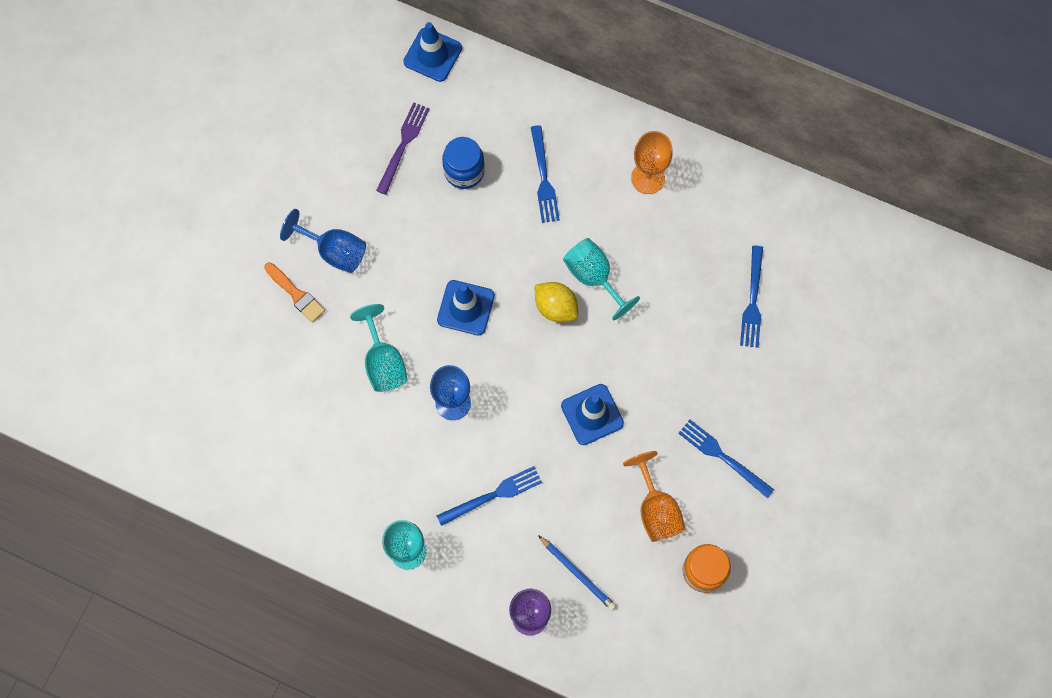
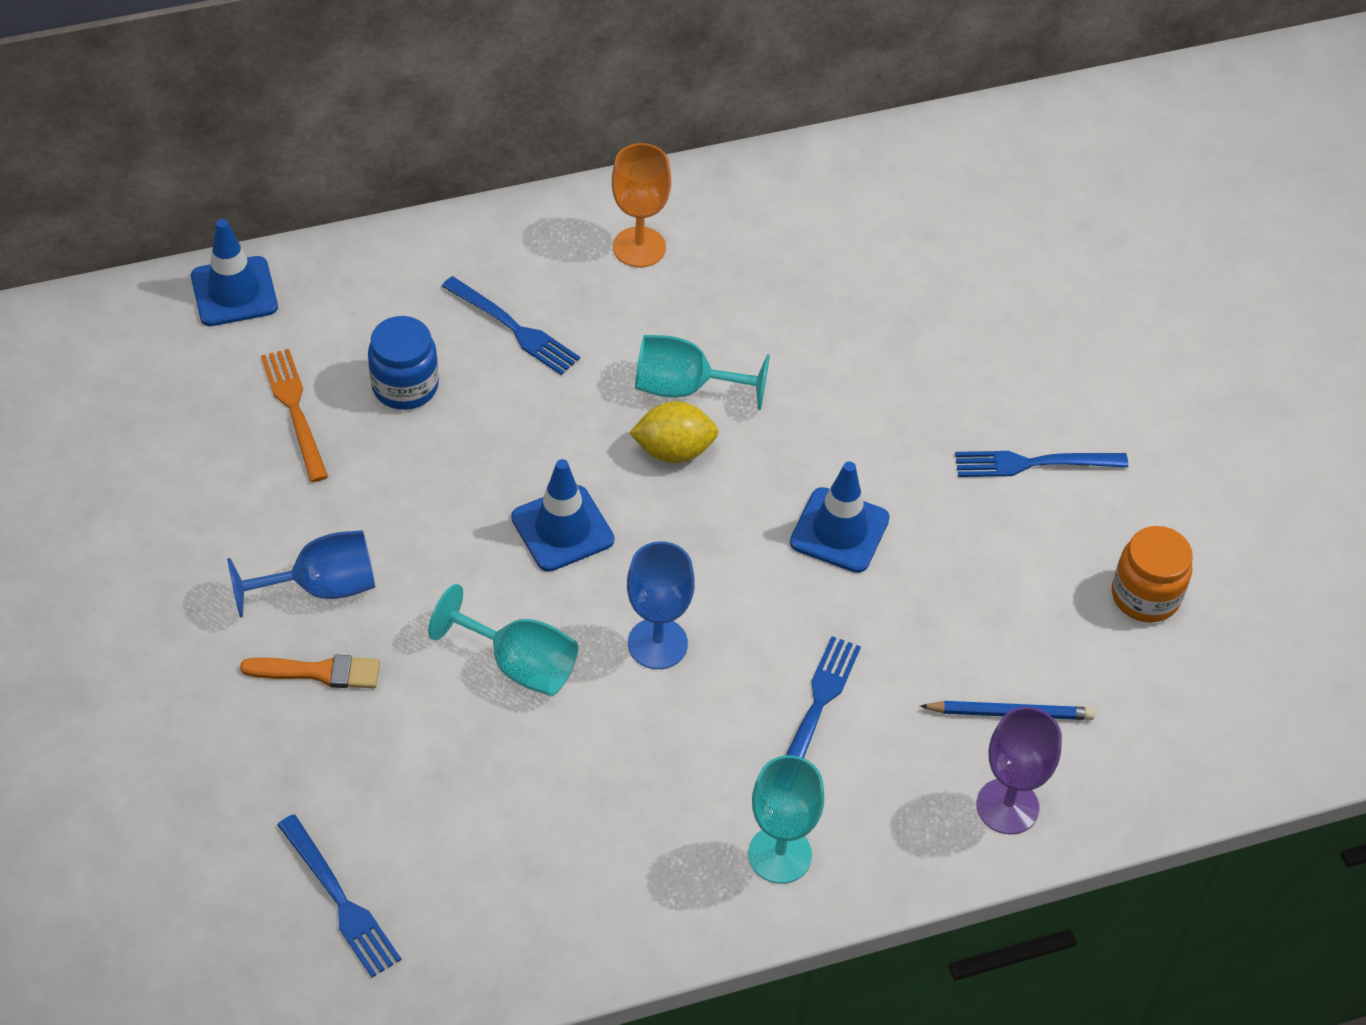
camera: 45 degrees left, 20 degrees down
(403, 145) = (295, 410): purple fork -> orange fork
(656, 509) = (1021, 574): orange goblet -> none
(752, 300) = (891, 287): blue fork -> blue fork (340, 900)

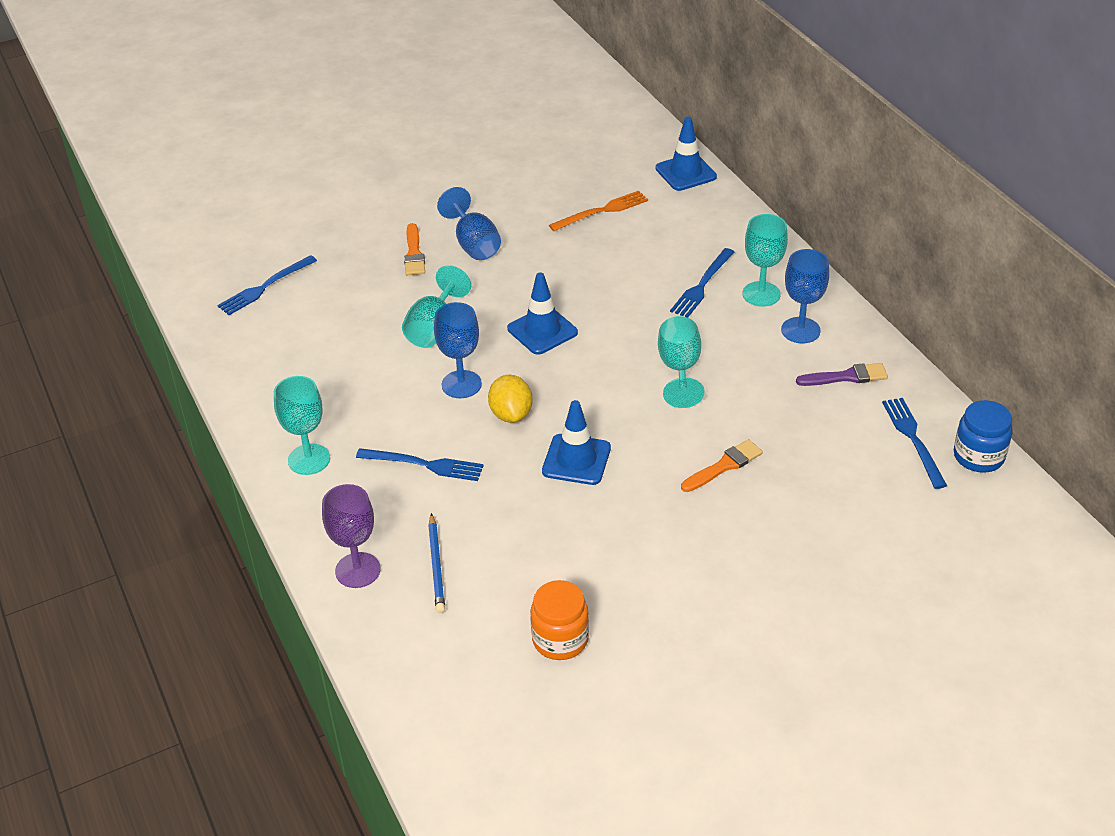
camera: 85 degrees right, 10 degrees down
(405, 386) = (636, 249): blue jar -> blue jar (978, 456)
(552, 270) = (761, 294): none -> turquoise goblet
(639, 247) = (800, 330): orange goblet -> blue goblet
(674, 450) = (622, 371): yellow lemon -> yellow lemon (511, 414)
(740, 225) = (846, 377): none -> purple brush
(878, 379) = (724, 466): none -> orange brush
(1033, 463) = (672, 562): blue fork -> blue fork (913, 439)

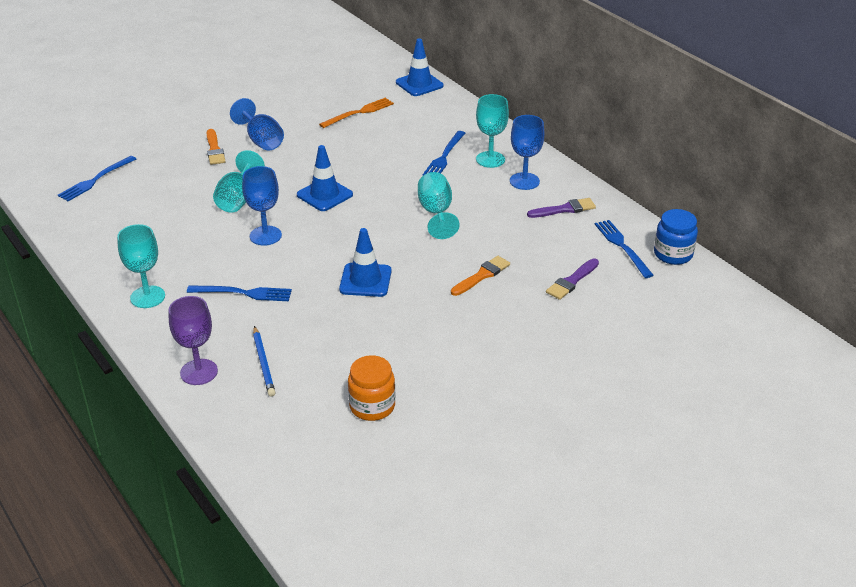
camera: 10 degrees left, 5 degrees down
(511, 414) = (308, 253): yellow lemon -> none
(838, 485) = (571, 281): none -> purple brush

